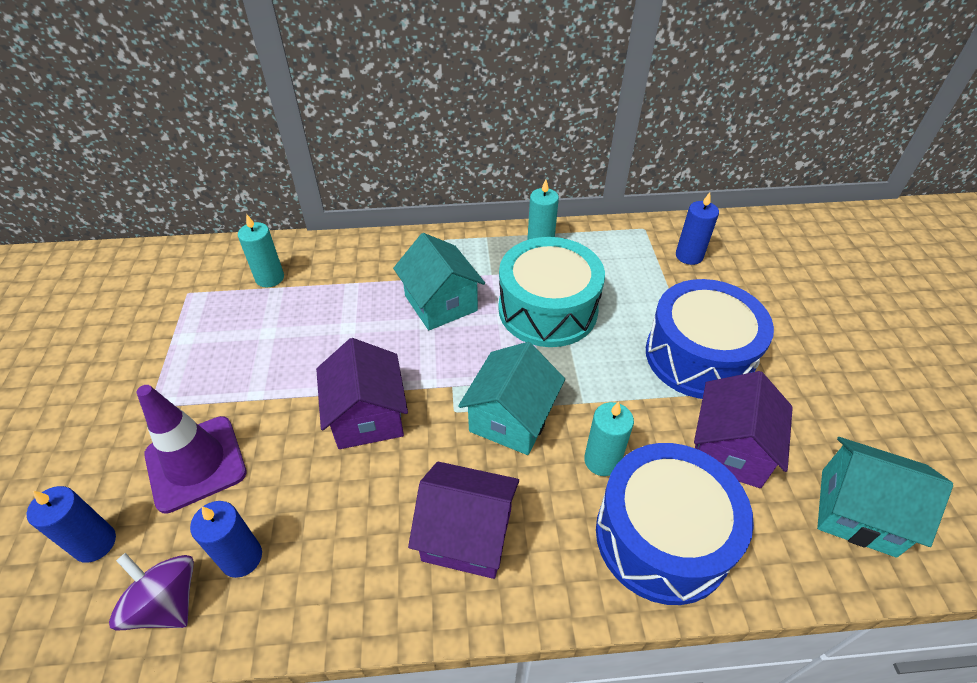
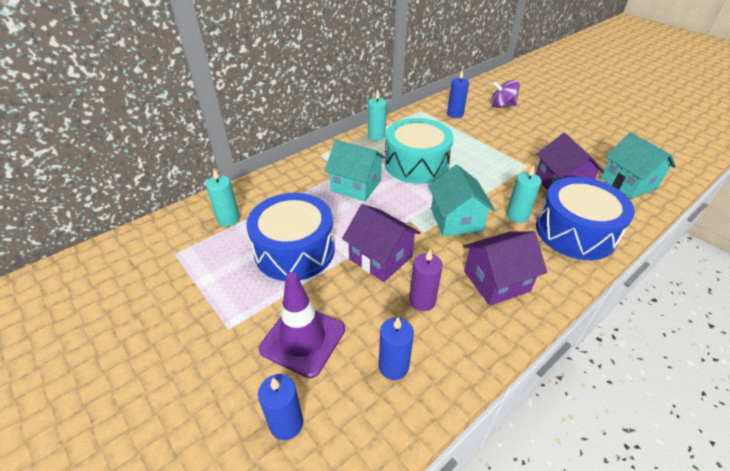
camera: 35 degrees left, 5 degrees down
(167, 603) = (377, 419): purple spinning top -> purple spinning top (502, 105)
(353, 500) = (422, 300): none -> purple candle
(699, 356) = (507, 153): blue drum -> blue drum (294, 250)
(857, 512) = (628, 183): turquoise house -> turquoise house turned 75 degrees clockwise

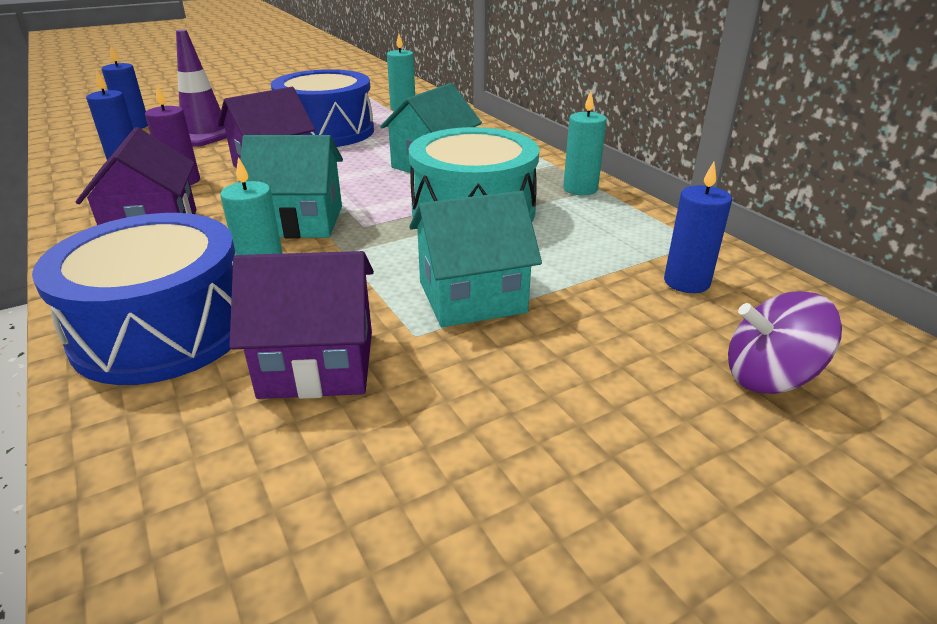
camera: 100 degrees right, 10 degrees down
(502, 105) = (769, 377): purple spinning top -> purple spinning top turned 105 degrees counterclockwise
(628, 183) = (236, 513): turquoise house -> turquoise house (472, 297)

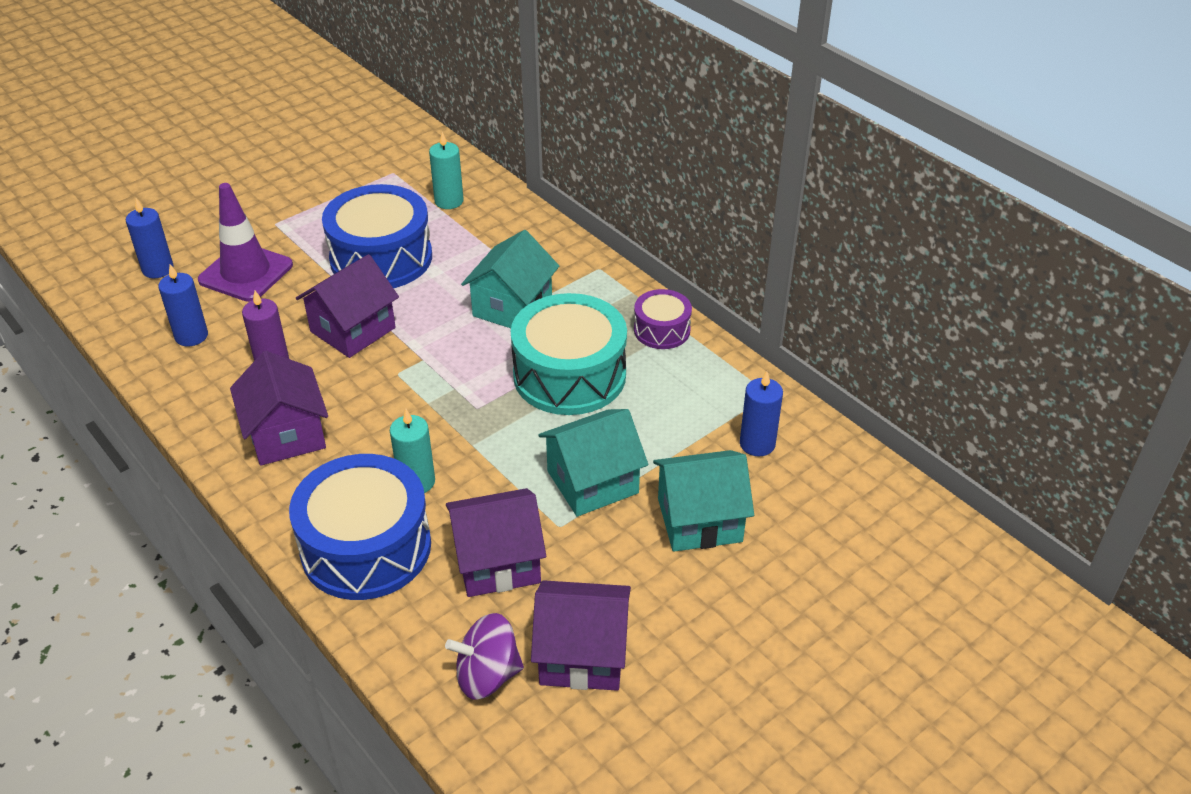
camera: 10 degrees left, 10 degrees up
(300, 221) = (417, 409): turquoise house -> turquoise house (699, 520)
(390, 501) = (582, 655): none -> purple house
(580, 189) = (662, 330): turquoise candle -> purple drum
(769, 377) = (811, 530): purple spinning top -> purple spinning top (487, 675)

